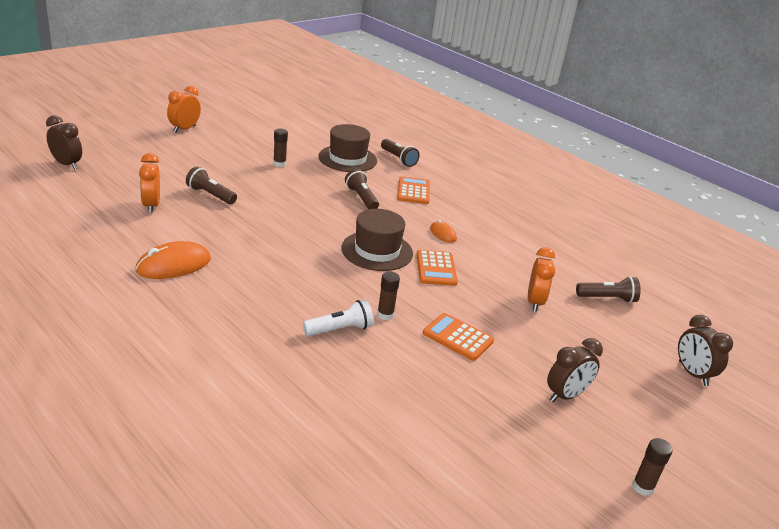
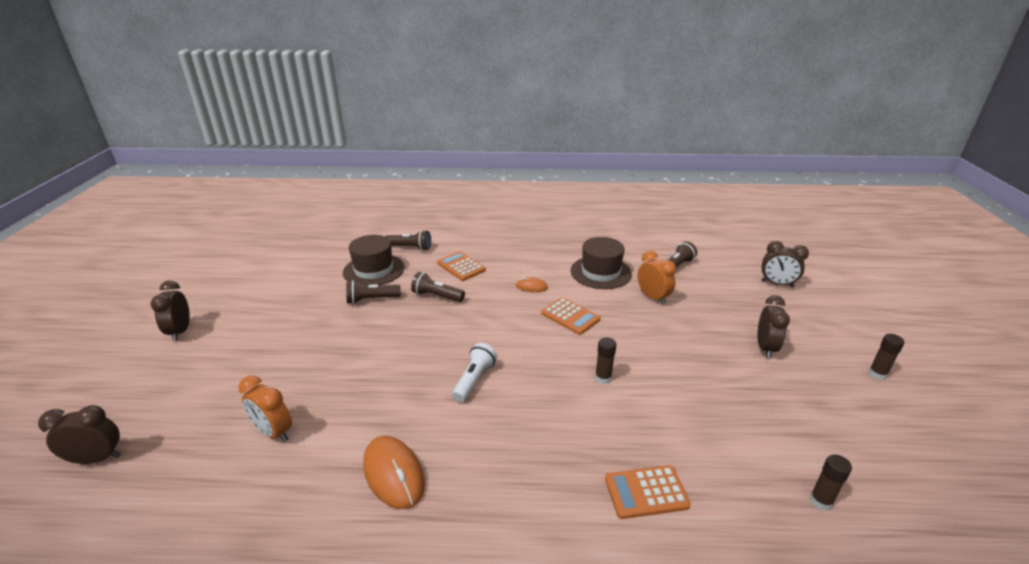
camera: 40 degrees left, 0 degrees up
(173, 265) = (393, 474): orange mouse -> orange mouse turned 45 degrees counterclockwise
(184, 129) = (180, 332): orange clock -> brown clock
(210, 195) = (314, 379): brown flashlight -> brown flashlight (371, 299)
(279, 164) = (327, 309): brown glue stick -> brown glue stick (820, 501)
(340, 329) = (599, 416): white flashlight -> white flashlight (474, 380)
(377, 251) = (516, 331): brown hat -> brown hat (600, 272)
(458, 337) = (663, 357): orange calculator -> orange calculator (646, 492)

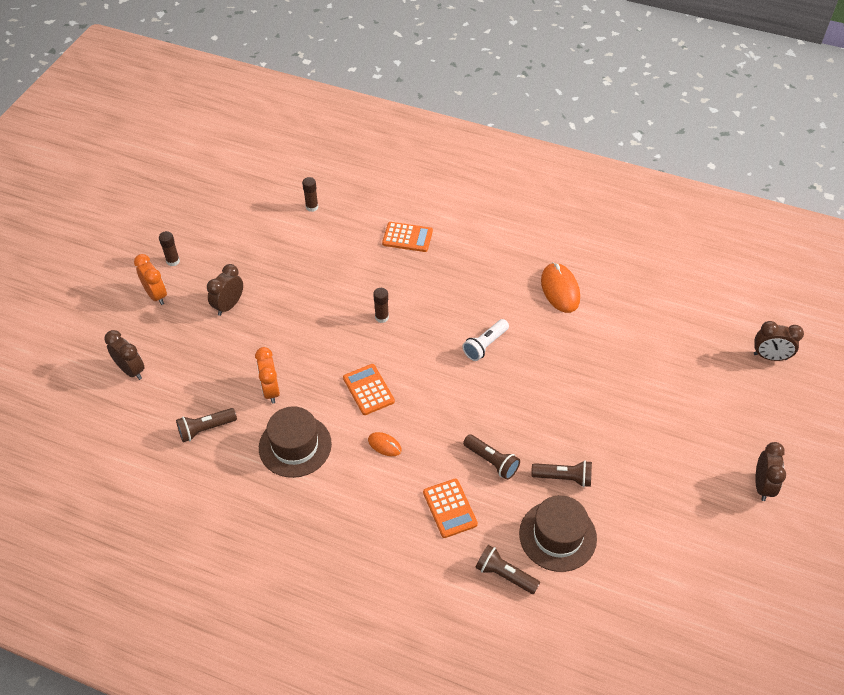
camera: 160 degrees left, 20 degrees up
(274, 432) = (645, 343): orange clock -> orange clock (156, 295)

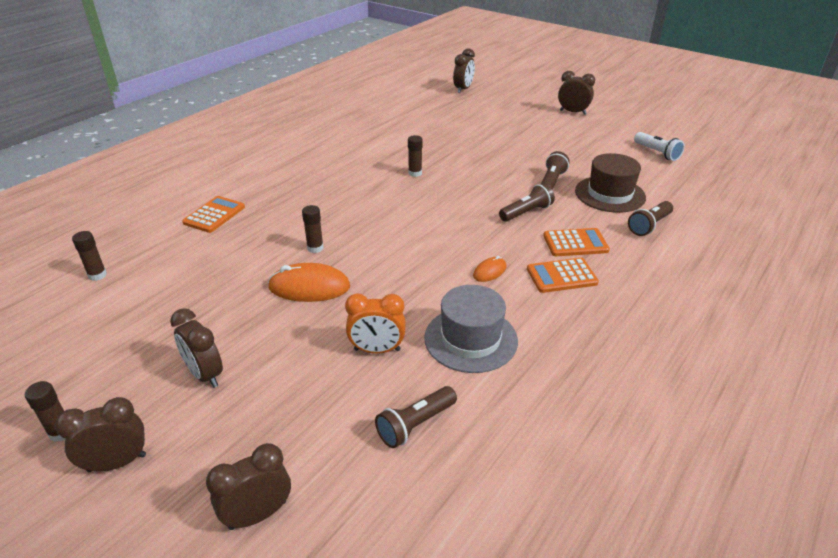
camera: 75 degrees left, 15 degrees down
(156, 295) = (117, 463): orange clock -> brown clock
(206, 429) = (415, 425): brown flashlight -> brown flashlight turned 60 degrees clockwise
(295, 446) = (470, 339): brown hat -> grey hat
(368, 390) = (411, 271): orange calculator -> orange calculator (561, 276)
(485, 345) = (390, 194): white flashlight -> white flashlight (657, 153)
(532, 355) = (415, 173): none -> brown glue stick
(560, 289) = (348, 149): orange mouse -> orange mouse (309, 287)

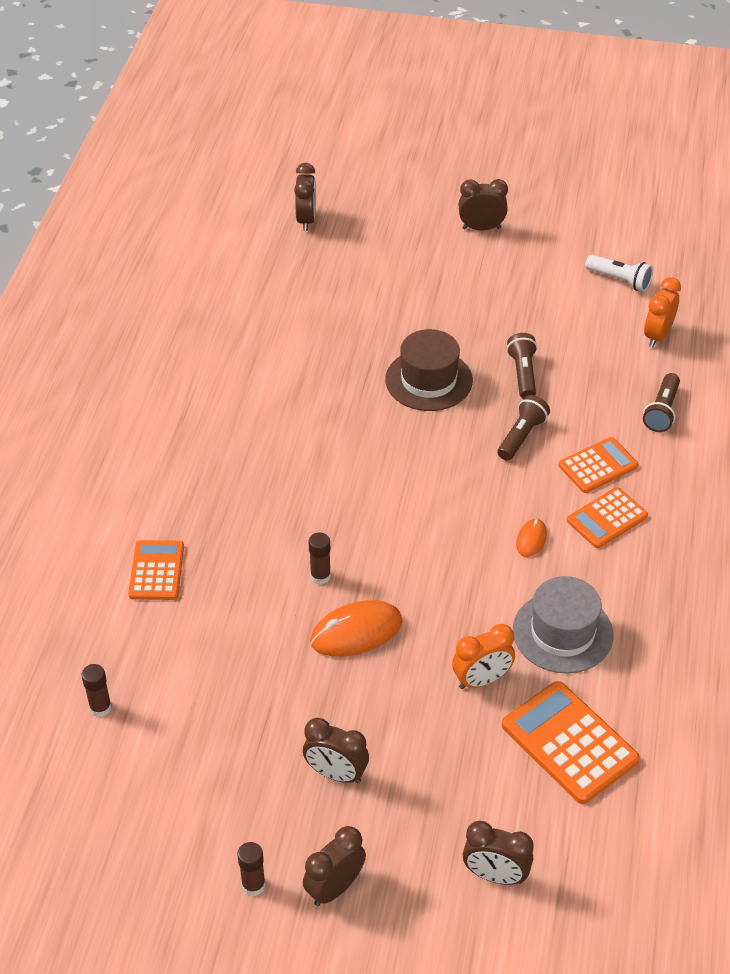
camera: 25 degrees left, 10 degrees up
(258, 514) = (495, 875): brown clock -> brown clock turned 105 degrees counterclockwise
(415, 173) = (352, 414): brown glue stick -> none
(415, 425) = (569, 743): brown flashlight -> orange calculator
(609, 194) = (598, 374): brown hat -> brown hat (428, 380)
(670, 185) = (657, 336): none -> orange clock

